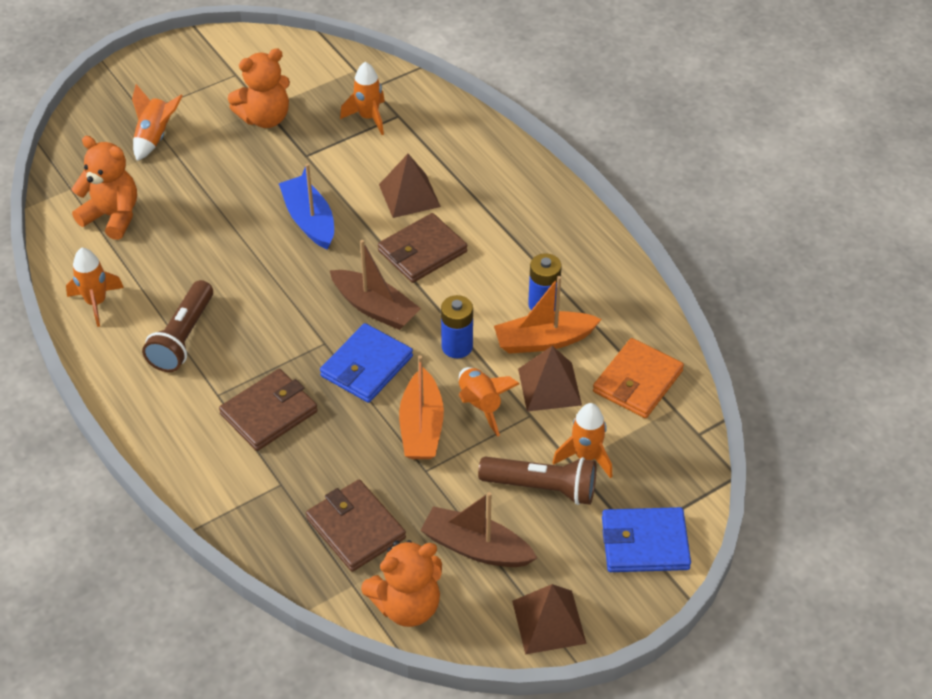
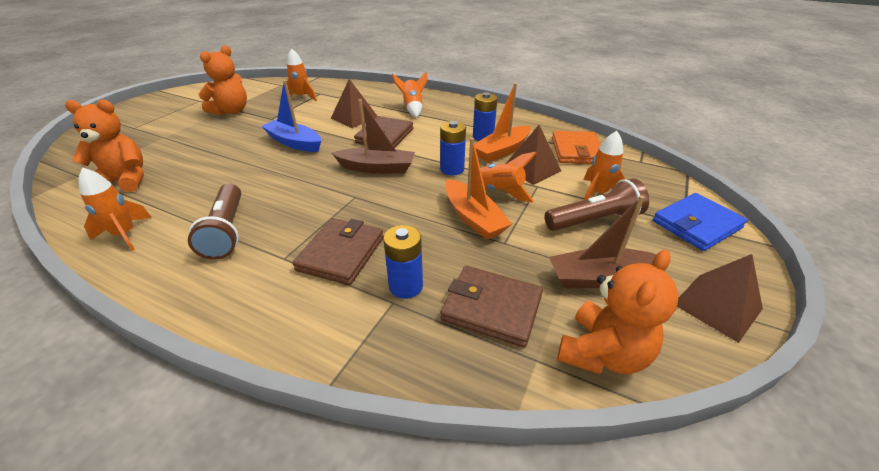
camera: 30 degrees left, 10 degrees down
(155, 137) = (148, 135): orange rocket -> orange rocket (412, 108)
(301, 474) = (406, 286): none -> blue battery
(366, 366) = (399, 198): blue wallet -> none

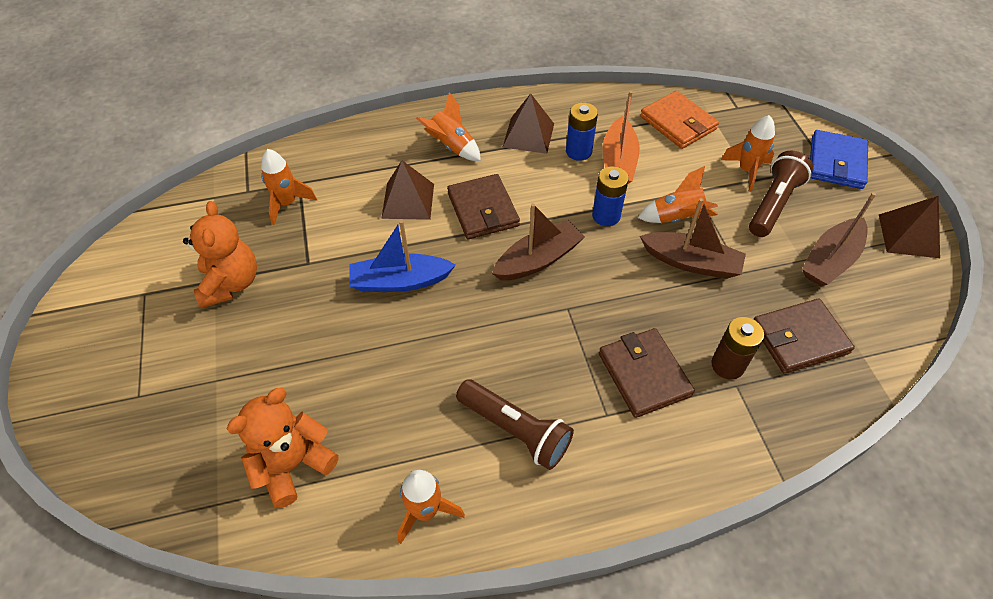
camera: 40 degrees left, 15 degrees up
(406, 286) = (727, 365): blue battery -> brown battery
(473, 218) = (691, 262): orange boat -> brown boat
(531, 169) = (669, 171): brown pyramid -> brown pyramid (528, 135)
(602, 353) = (889, 322): orange teddy bear -> none

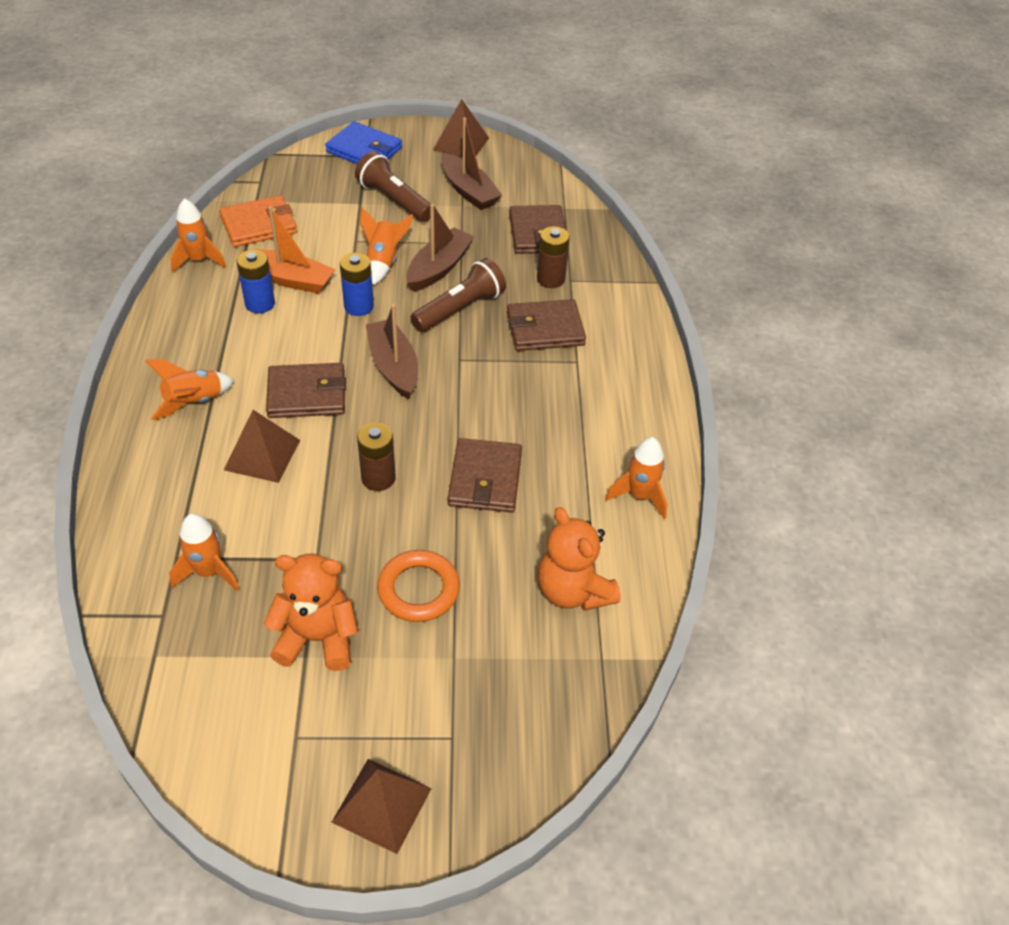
camera: 80 degrees left, 5 degrees down
(283, 339) = (418, 589): none -> orange ring
(400, 281) = (378, 478): blue boat -> brown battery
(417, 362) = (485, 479): none -> brown wallet
(515, 430) = (576, 422): brown flashlight -> brown flashlight (460, 309)
(528, 135) = (212, 335): brown pyramid -> brown pyramid (382, 804)
(747, 171) = (347, 202): orange rocket -> orange rocket (198, 260)

